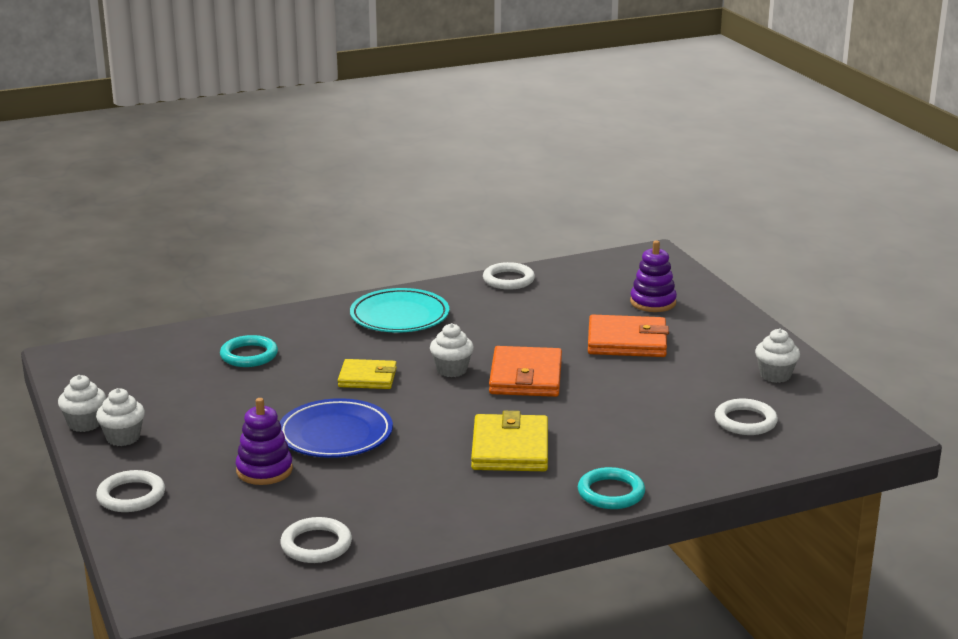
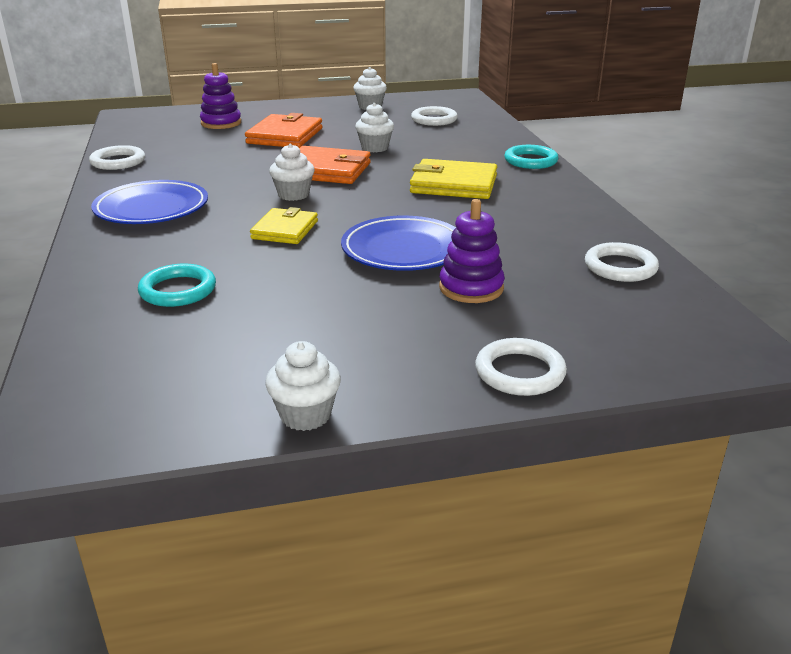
camera: 80 degrees left, 5 degrees up
(123, 438) = (362, 381): white cupcake -> white cupcake (375, 148)
(399, 316) = (152, 209): turquoise plate -> blue plate

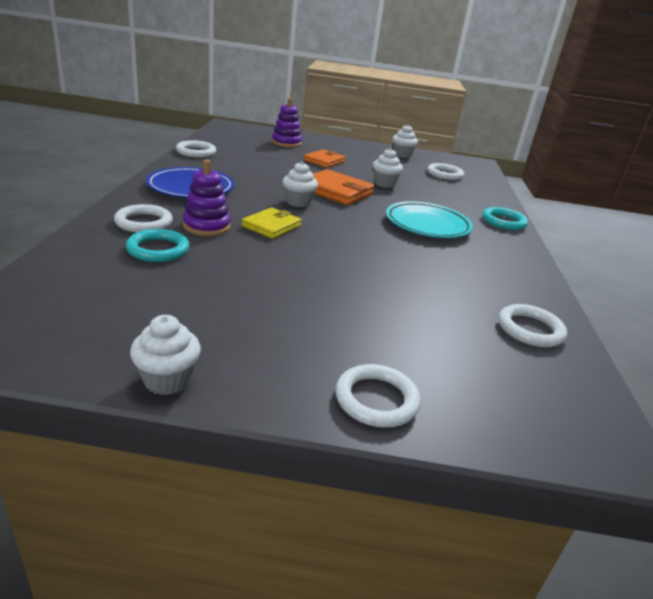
camera: 15 degrees right, 0 degrees up
(132, 264) = (144, 222): none -> white ring
(285, 136) = (324, 161): orange wallet -> orange wallet, size x0.66
(403, 250) = (351, 265): blue plate -> none
(453, 184) = (427, 224): yellow wallet -> turquoise plate
(471, 288) = (384, 311): purple stacking toy -> purple stacking toy (206, 226)

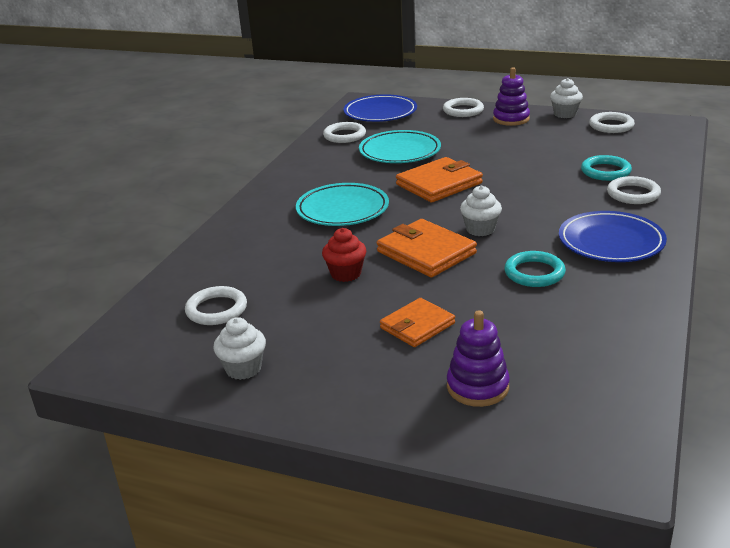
camera: 160 degrees left, 0 degrees up
(196, 152) = (640, 326): white ring -> white ring (611, 126)
(206, 226) = (574, 193): purple stacking toy -> purple stacking toy (511, 119)
(271, 226) = (512, 198): yellow wallet -> none
(351, 244) = (439, 184): none -> orange wallet
(384, 184) = (346, 274): white cupcake -> red cupcake
(425, 293) = (400, 152): none -> turquoise plate
(503, 222) = (242, 219): turquoise ring -> turquoise ring (534, 273)
(532, 395) = (380, 113): none -> blue plate

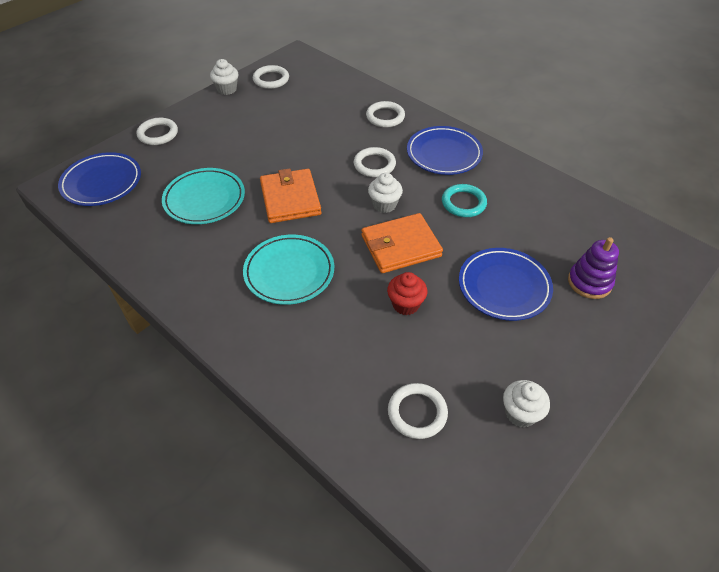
camera: 70 degrees left, 20 degrees up
(344, 135) = (129, 223): white ring -> white ring (374, 165)
(417, 326) = (504, 287): orange wallet -> blue plate
(511, 119) = (206, 117): purple stacking toy -> none
(605, 171) = (342, 113): turquoise ring -> none

